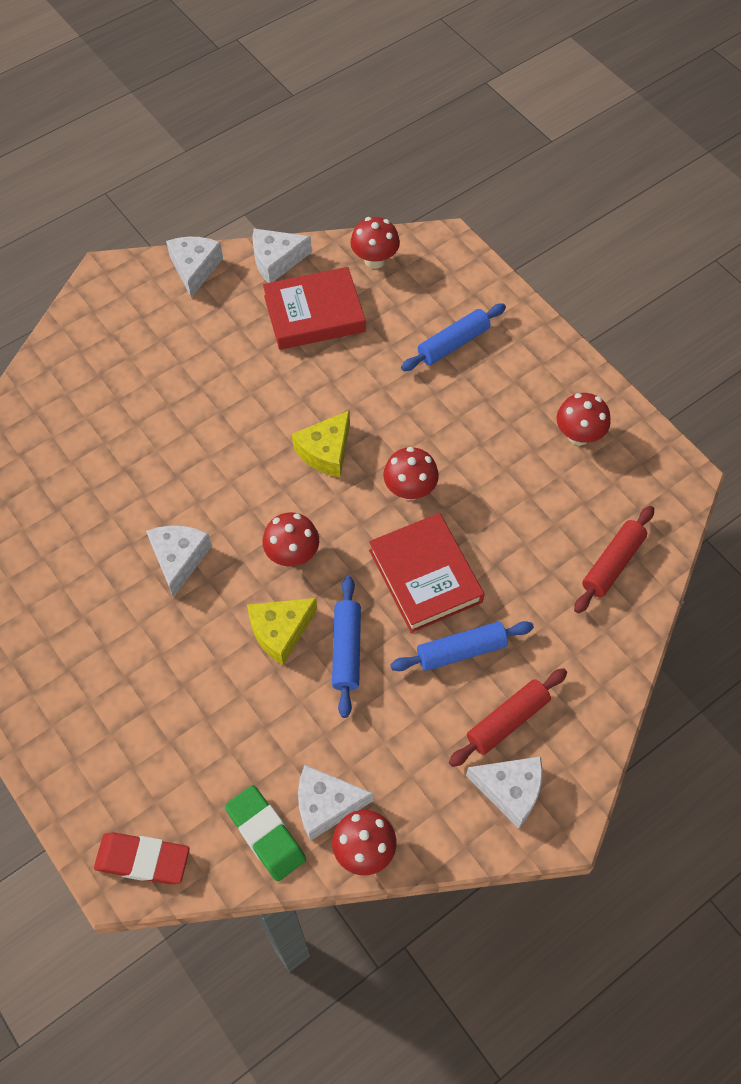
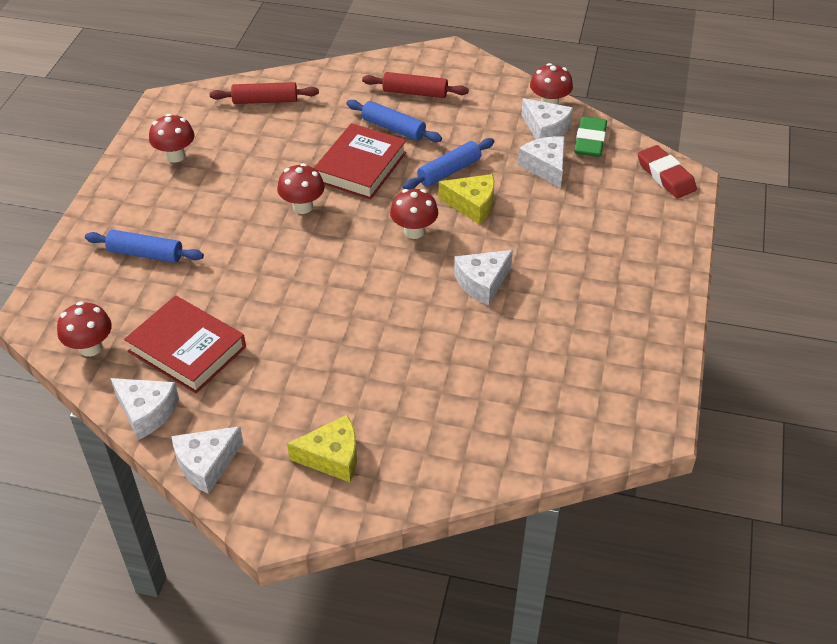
camera: 130 degrees left, 15 degrees down
(326, 451) = (315, 264): yellow cheese -> yellow cheese (332, 457)
(510, 790) = (452, 74): white cheese -> white cheese (545, 167)

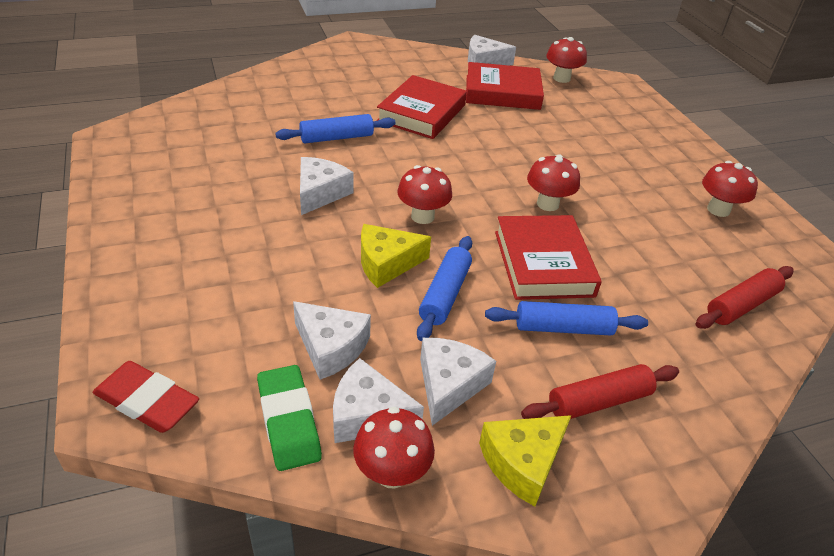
camera: 145 degrees right, 5 degrees down
(145, 254) = (613, 132): blue rolling pin -> blue rolling pin (336, 138)
(206, 464) = (420, 53): white cheese -> white cheese (449, 385)
(308, 349) = (421, 113): none -> red book
(332, 457) = (348, 71): yellow cheese -> yellow cheese (523, 463)

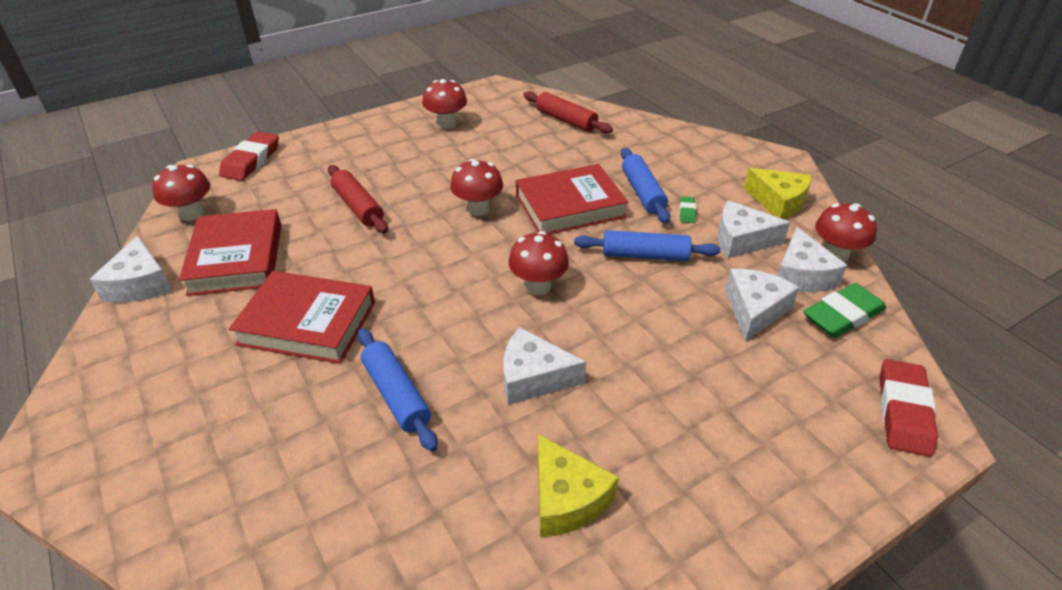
camera: 100 degrees left, 0 degrees up
(386, 263) = (626, 298): yellow cheese -> yellow cheese (566, 498)
(516, 355) = (687, 212): none -> green eraser
(599, 401) = (703, 175): red rolling pin -> red rolling pin (358, 207)
(637, 102) = (251, 161): none -> red eraser

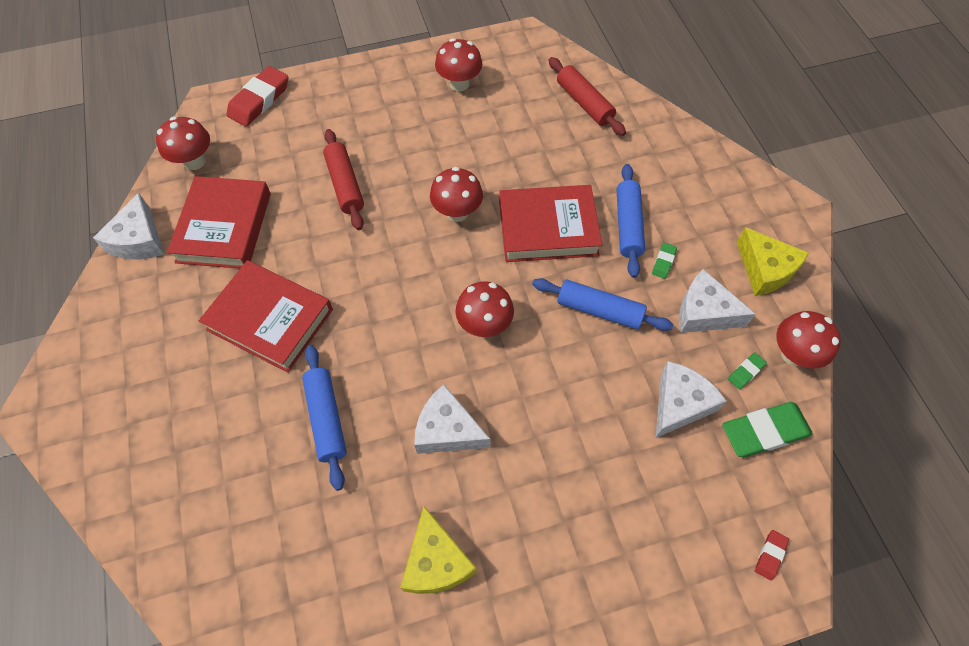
camera: 15 degrees right, 20 degrees up
(801, 275) = (746, 372): white cheese -> green eraser
(903, 411) = (770, 555): red eraser -> red eraser, size x0.47

